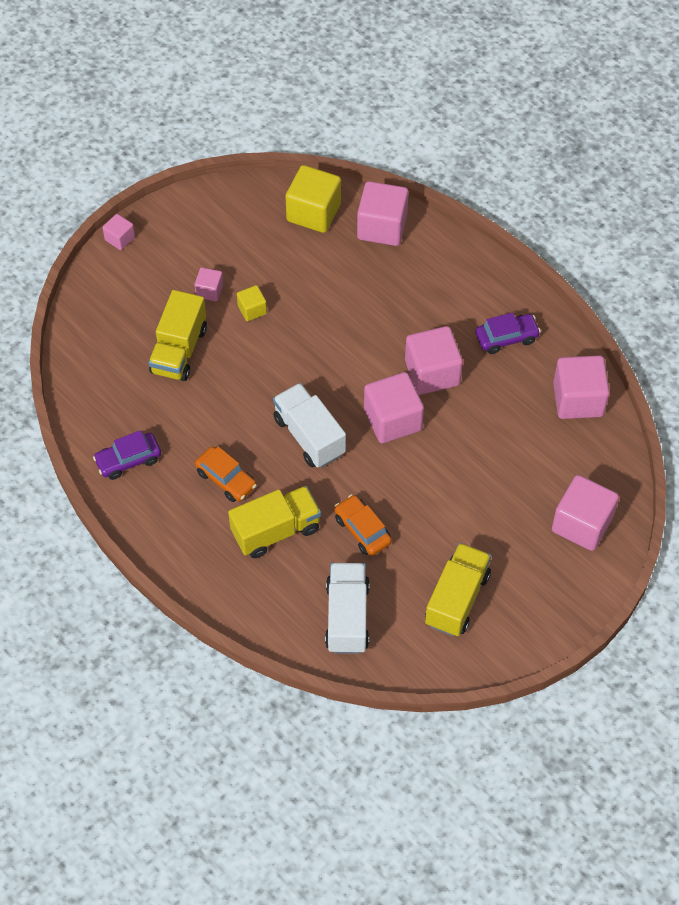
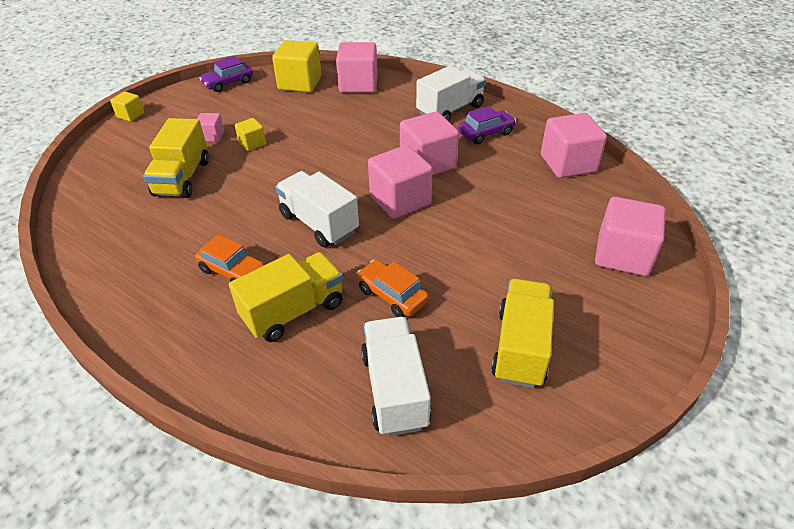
camera: 10 degrees left, 15 degrees down
(120, 238) = (130, 115): pink cube -> yellow cube
(128, 460) = (122, 270): purple car -> purple car (228, 83)
(478, 292) = (450, 110): none -> white truck

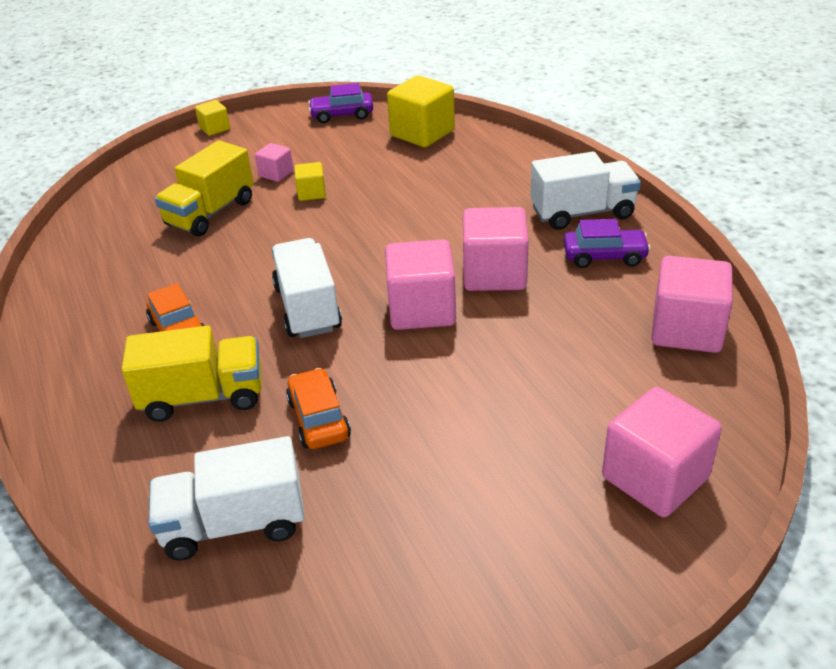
camera: 30 degrees right, 5 degrees down
(358, 84) = (491, 151): pink cube -> none
(394, 389) = (234, 524): white truck -> white truck turned 120 degrees counterclockwise
(520, 347) = (414, 538): yellow truck -> none

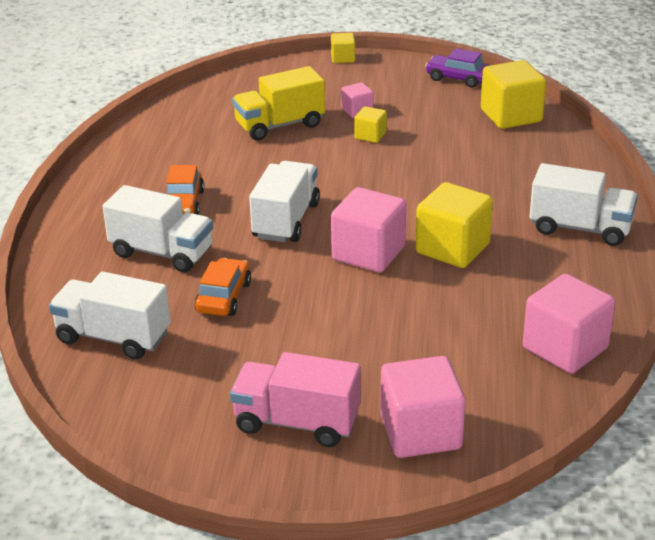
camera: 30 degrees right, 5 degrees down
(203, 396) = (162, 252): yellow truck -> white truck
(494, 274) = (452, 248): pink cube -> yellow cube
(529, 528) = (297, 422): none -> pink truck
(604, 256) = (560, 269): purple car -> none

